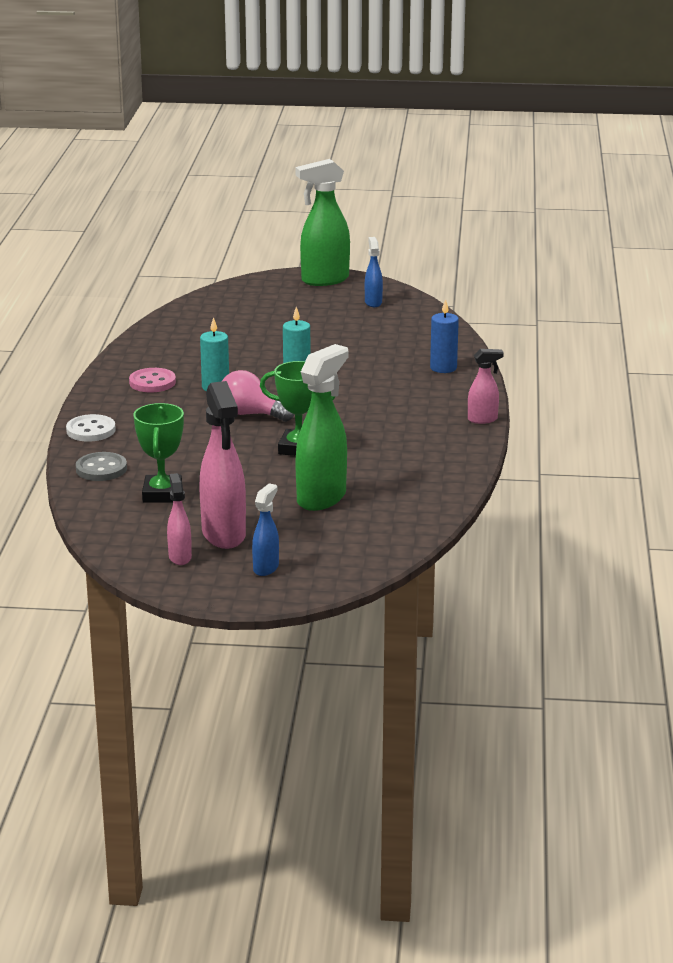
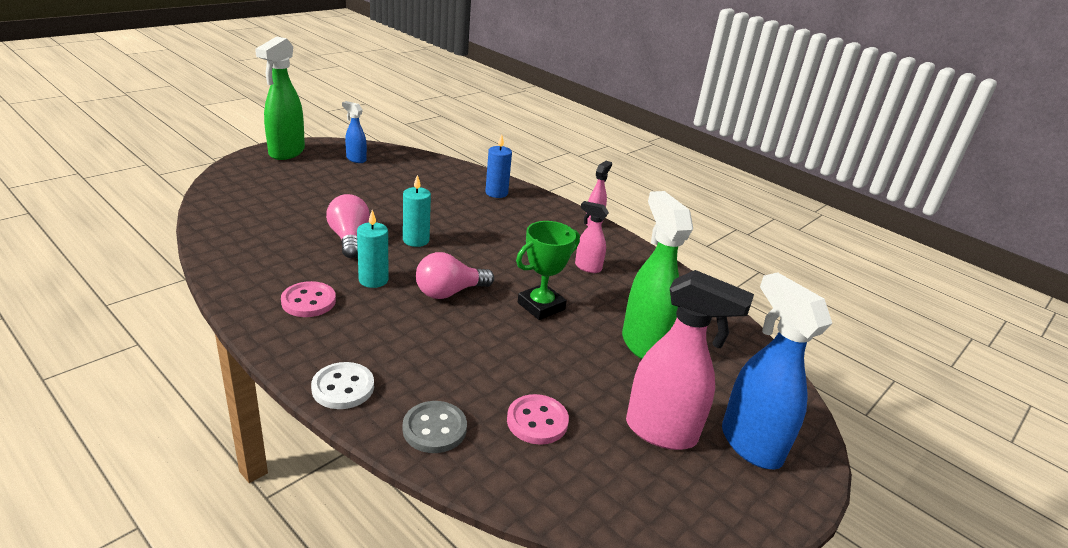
camera: 55 degrees left, 5 degrees up
(162, 494) = (537, 421): green trophy -> pink button
(180, 557) = (683, 486): pink spray bottle -> pink spray bottle (587, 267)
(250, 357) = (349, 238): none -> pink light bulb
(266, 568) = (750, 444): blue spray bottle -> blue spray bottle, size x1.92

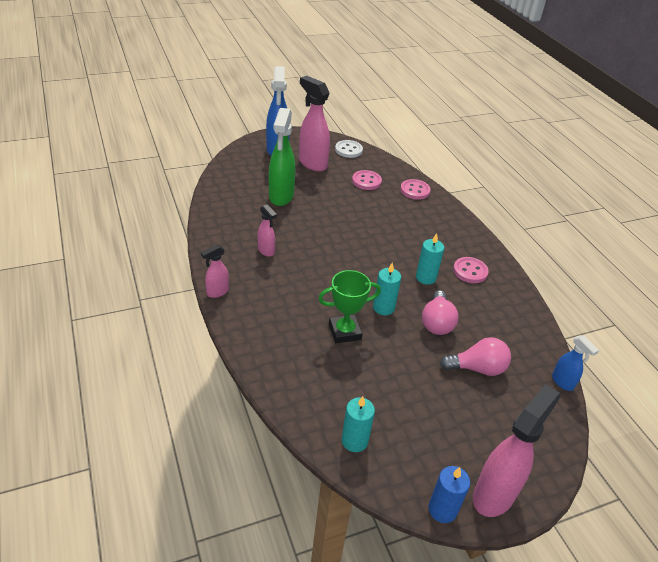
camera: 155 degrees left, 10 degrees up
(286, 152) = (494, 494): green spray bottle -> pink spray bottle
(343, 387) = (454, 217): white button -> white button (348, 150)
(356, 159) = (410, 458): blue spray bottle -> blue spray bottle (562, 382)
(403, 161) = (354, 441): none -> turquoise candle
(434, 429) = (415, 190): grey button -> pink button
(449, 292) = (377, 255): pink light bulb -> pink light bulb (477, 368)
(496, 193) = (279, 353): blue candle -> blue candle (442, 509)
(541, 306) = (323, 232): green trophy -> green trophy (344, 331)

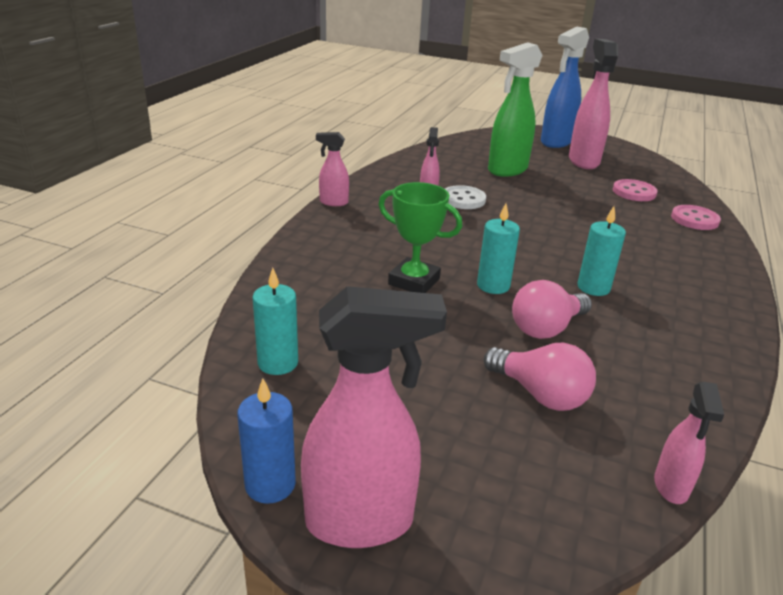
camera: 45 degrees right, 10 degrees down
(348, 150) = (647, 165): white button -> white button (463, 199)
(470, 271) = (674, 310): pink button -> none
(562, 382) = (671, 487): blue spray bottle -> pink spray bottle

